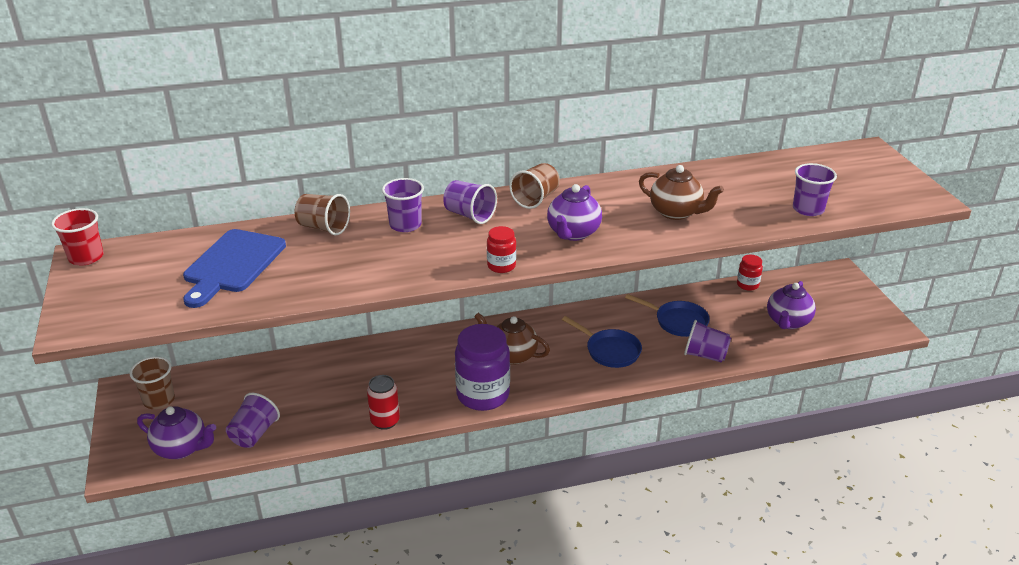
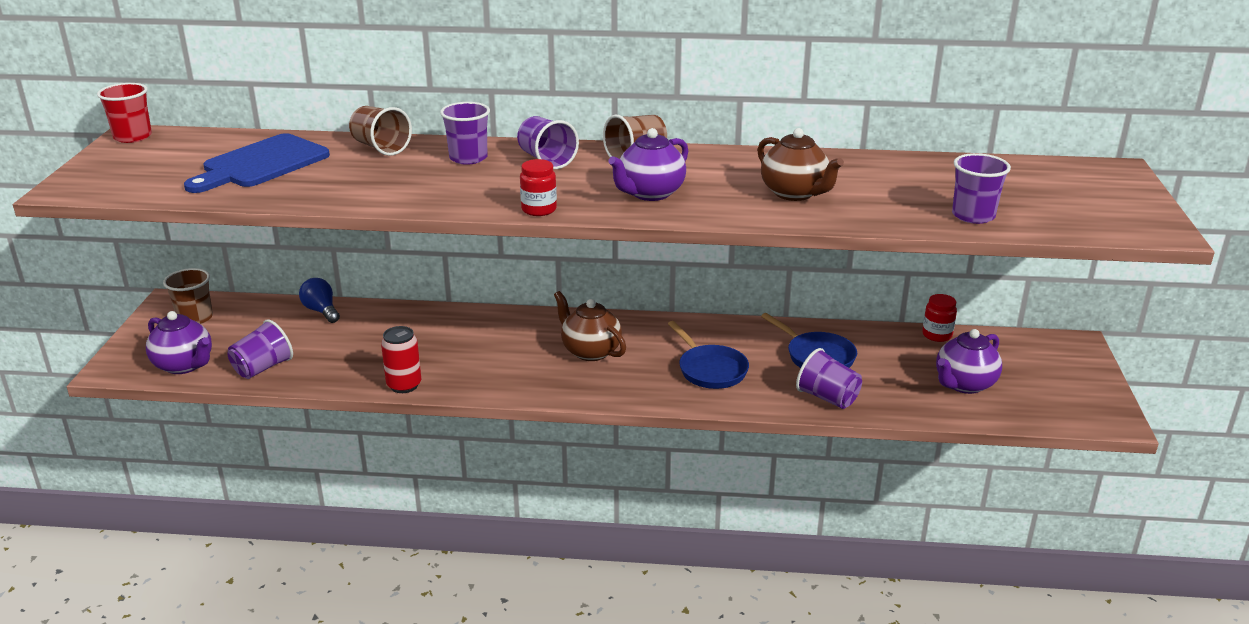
camera: 20 degrees right, 5 degrees down
(268, 367) = (321, 311): none -> blue light bulb
(483, 395) = (529, 383): purple jar -> none

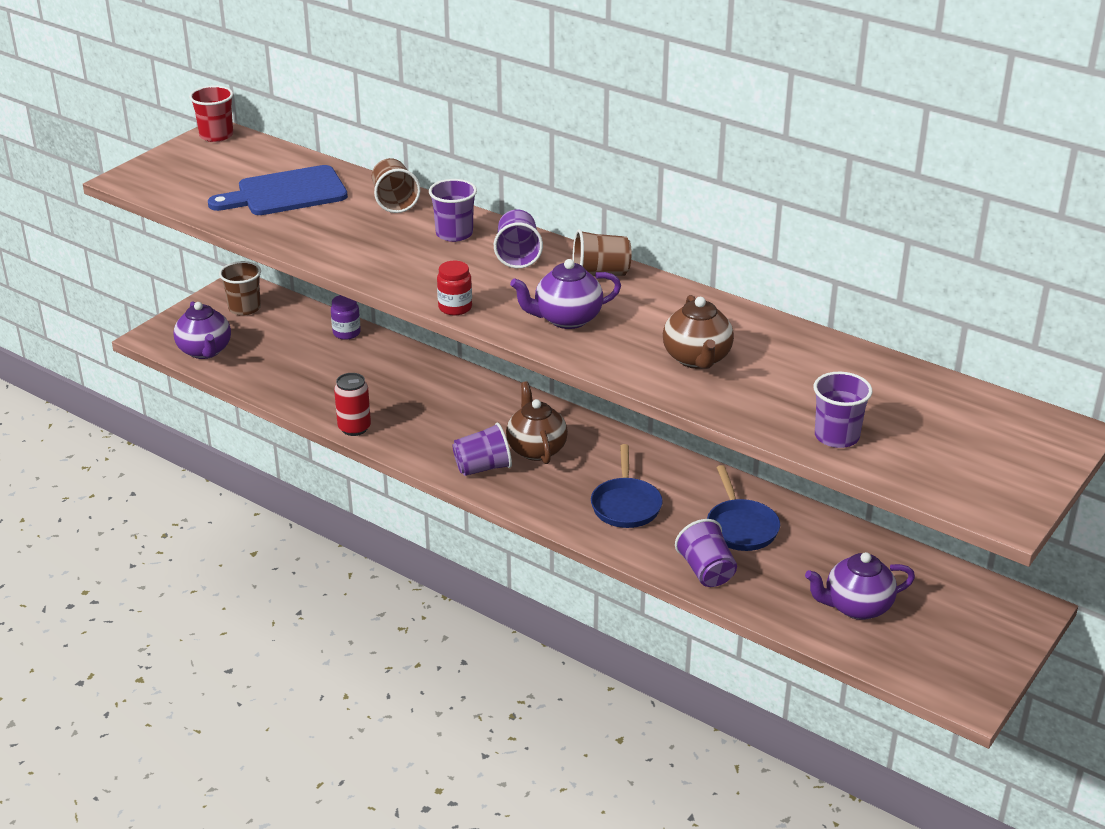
camera: 30 degrees right, 5 degrees up
(262, 368) = (260, 374): purple cup -> purple cup (483, 468)
(321, 311) = (346, 333): blue light bulb -> purple jar
(937, 335) = (888, 547): red jar -> none

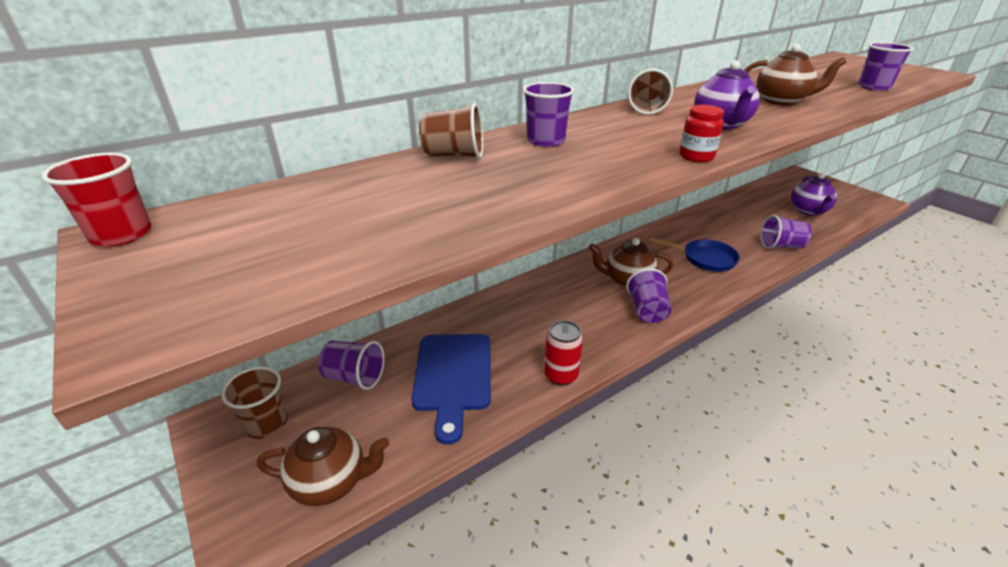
camera: 70 degrees left, 0 degrees up
(205, 351) = (331, 482): purple teapot -> brown teapot
(286, 193) = (368, 206): blue cutting board -> blue cutting board (453, 376)
(346, 333) = (387, 350): purple jar -> none
(517, 255) = (602, 126): purple cup -> purple cup (354, 377)
(740, 527) = (732, 226): blue pan -> none

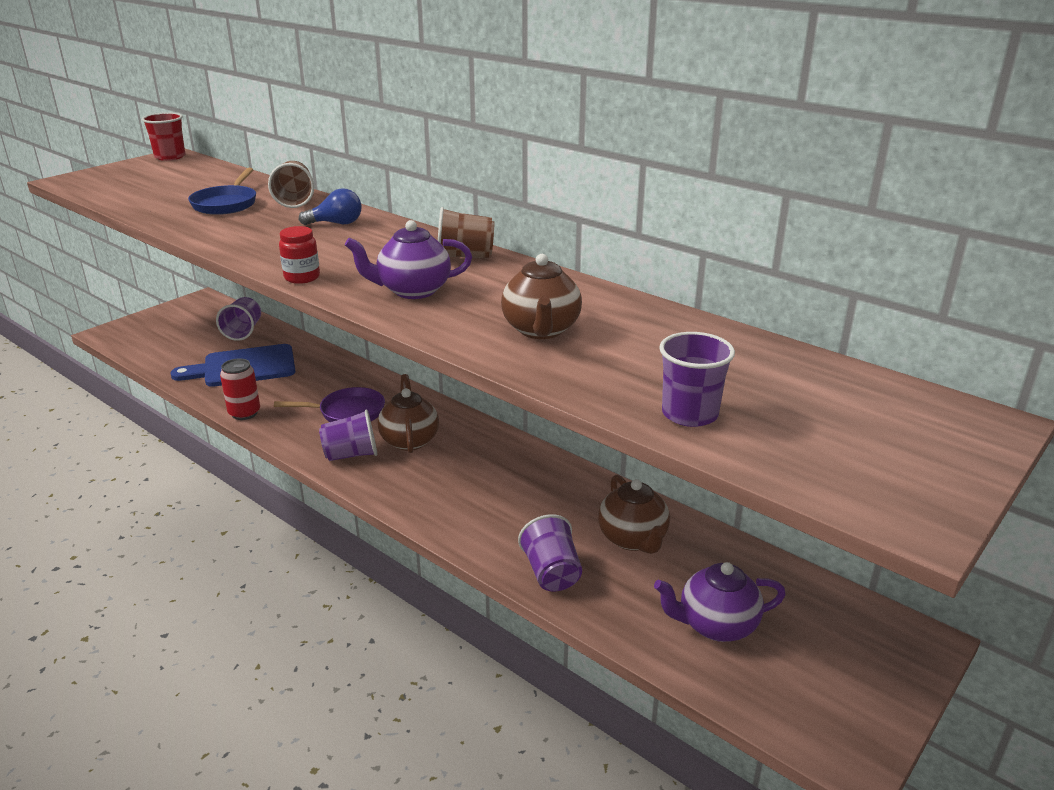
camera: 75 degrees right, 5 degrees down
(266, 423) = (198, 315): brown cup -> none
(331, 482) = (145, 345): brown teapot -> brown teapot (633, 539)
(546, 141) = (336, 223): purple cup -> blue light bulb
(575, 308) = (347, 412): none -> purple pan
(705, 259) = (483, 498): blue pan -> blue pan (226, 204)

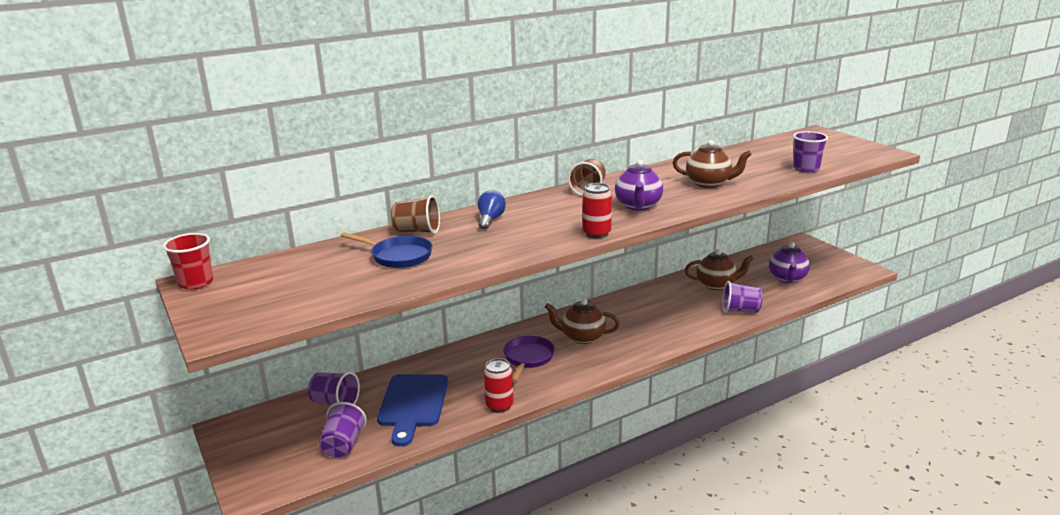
camera: 70 degrees left, 5 degrees down
(302, 277) = (596, 233): red jar -> red can
(351, 455) = (590, 361): purple cup -> purple cup (343, 445)

